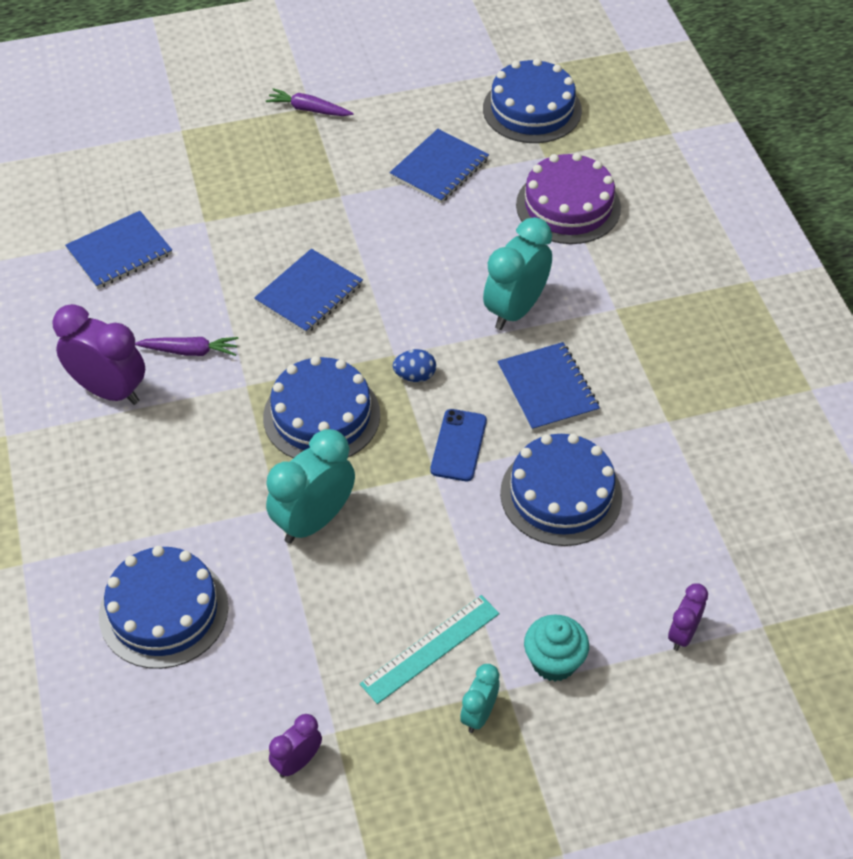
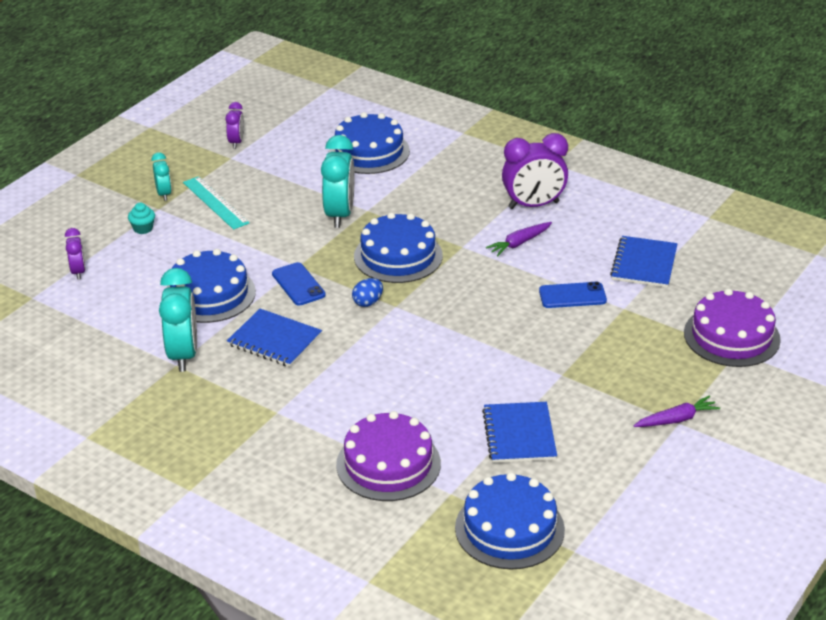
camera: 140 degrees right, 15 degrees down
(164, 143) = (731, 336): none -> purple cake
(227, 261) = (572, 296): none -> blue phone
(309, 293) = (494, 307): blue notebook -> none
(430, 648) = (215, 202): turquoise ruler -> turquoise ruler turned 45 degrees counterclockwise
(515, 310) = (347, 372): turquoise clock -> turquoise clock (183, 355)
(554, 661) = (143, 228): turquoise cupcake -> turquoise cupcake, size x0.64

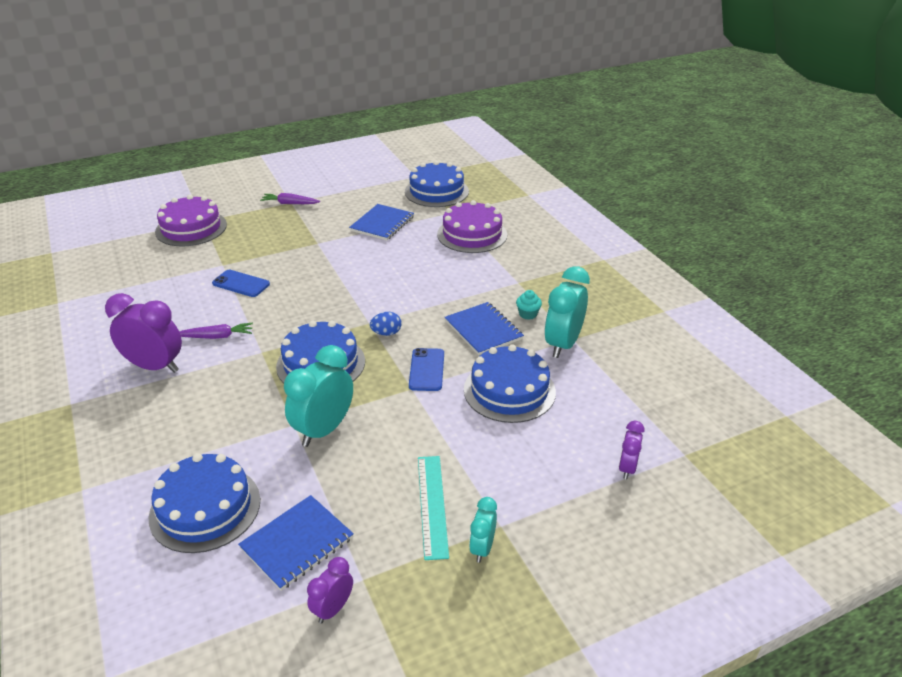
camera: 150 degrees left, 0 degrees up
(143, 228) = (533, 501): turquoise cupcake -> turquoise cupcake (528, 314)
(644, 264) = (161, 287): blue notebook -> blue notebook (297, 543)

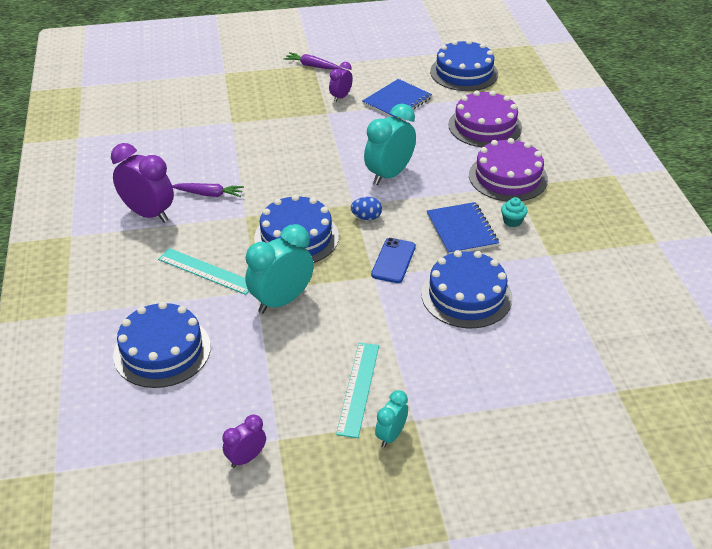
camera: 15 degrees right, 5 degrees up
(191, 228) = (212, 79): purple cake -> purple cake (508, 177)
(234, 414) = (206, 271): none -> turquoise ruler
(241, 284) = (244, 145): blue phone -> none
(297, 543) = (231, 397): blue notebook -> none
(563, 344) = (536, 258): turquoise clock -> turquoise clock (389, 175)
(627, 468) = (554, 392): purple clock -> purple clock (341, 97)

